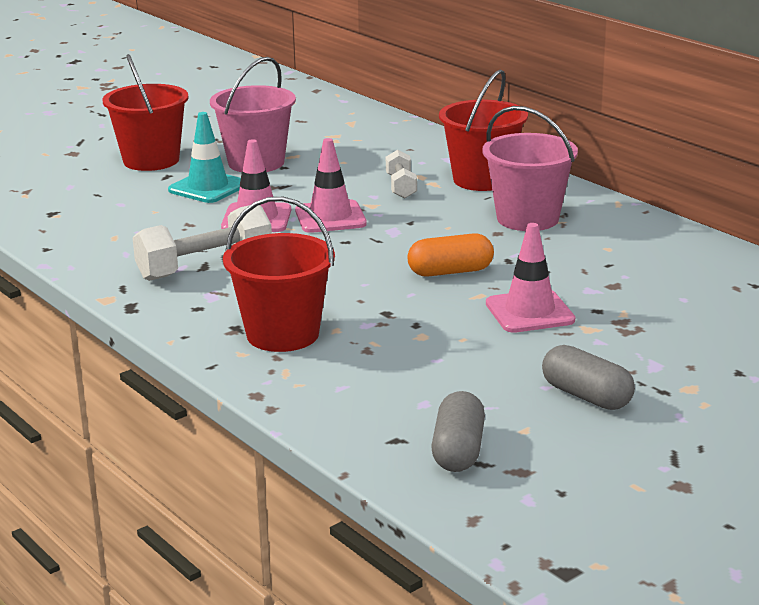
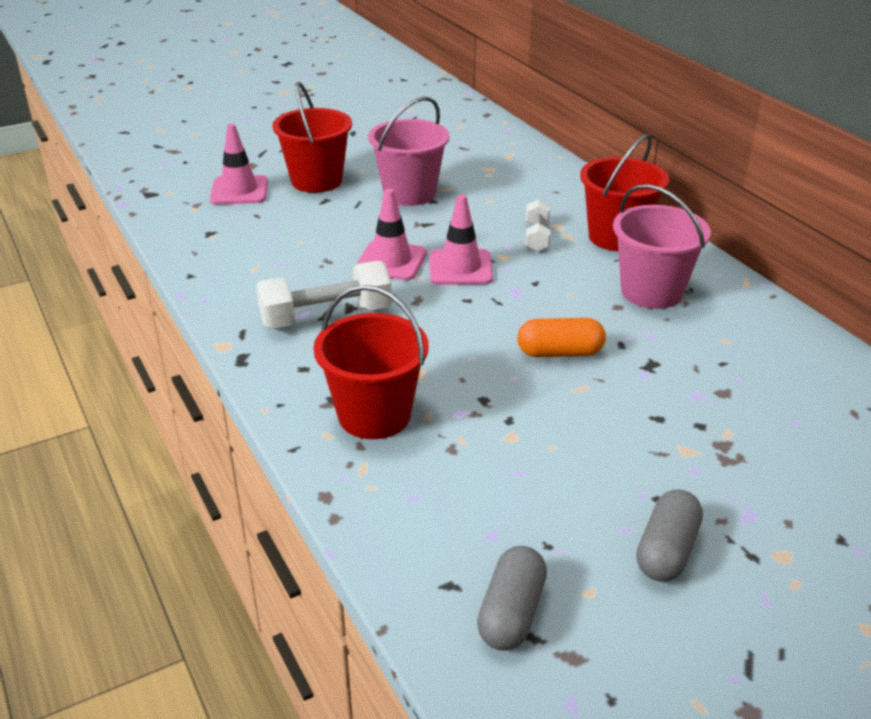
camera: 10 degrees right, 10 degrees up
(208, 188) = (357, 218): turquoise traffic cone -> none
(529, 312) = (629, 418): pink traffic cone -> pink traffic cone (239, 191)
(586, 396) = (666, 551): grey capsule -> grey capsule turned 60 degrees clockwise

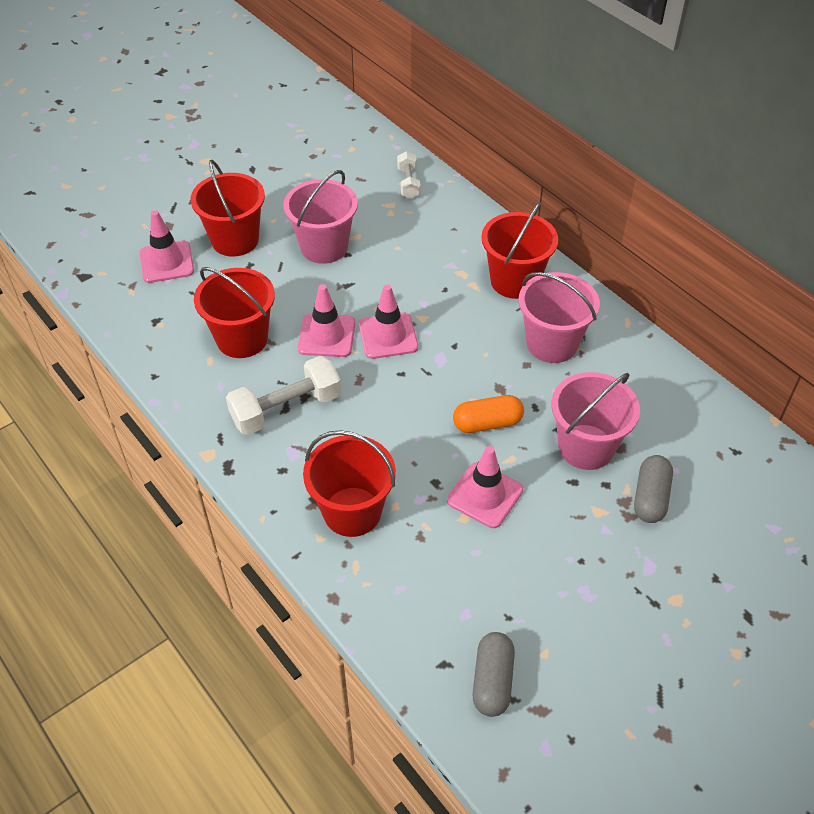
camera: 10 degrees left, 15 degrees up
(297, 255) = (242, 339): none -> red bucket
(537, 237) = (446, 289): white dumbbell -> white dumbbell (408, 183)
(542, 418) = (485, 495): none -> pink traffic cone
(666, 551) = (594, 608): grey capsule -> grey capsule (650, 497)
(679, 387) = (586, 447): none -> pink bucket

